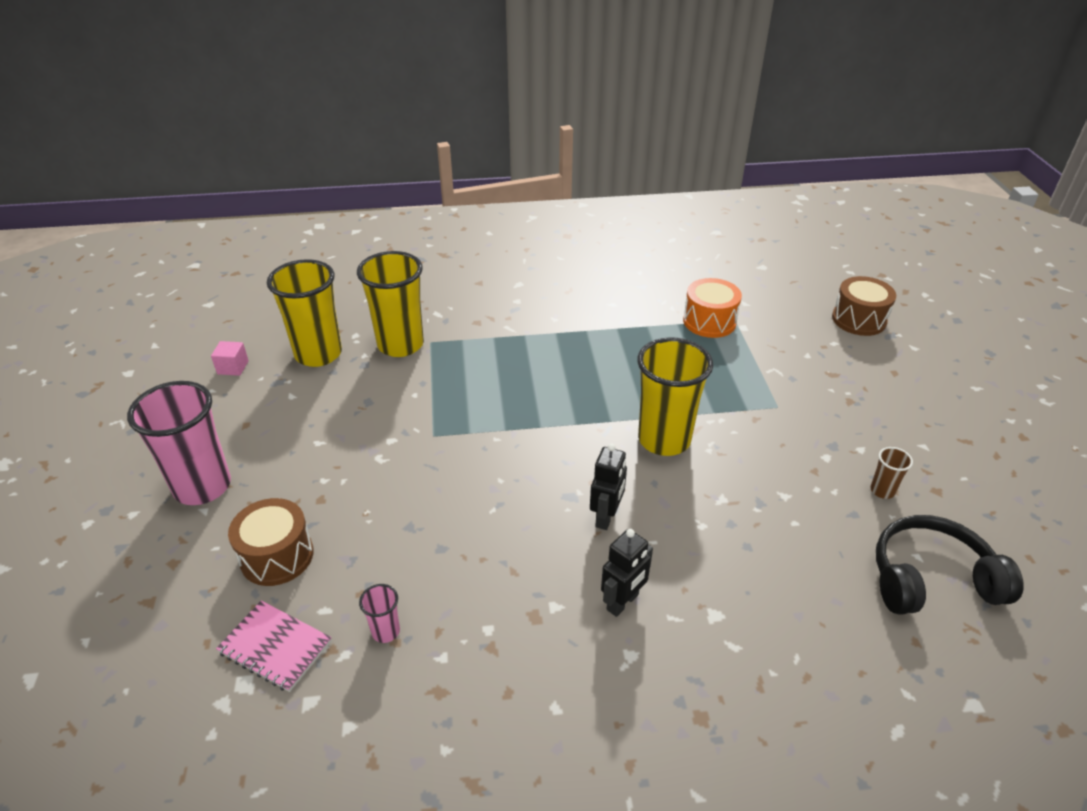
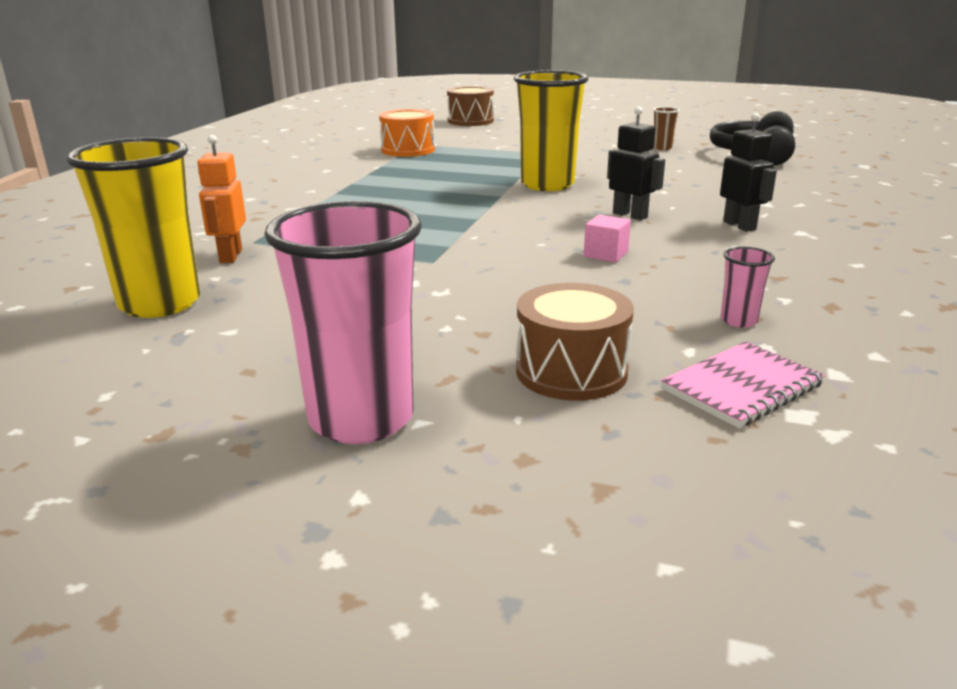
camera: 65 degrees left, 15 degrees down
(233, 367) = (74, 369): pink cube -> pink cube (606, 254)
(400, 345) = (230, 256): yellow cup -> orange robot

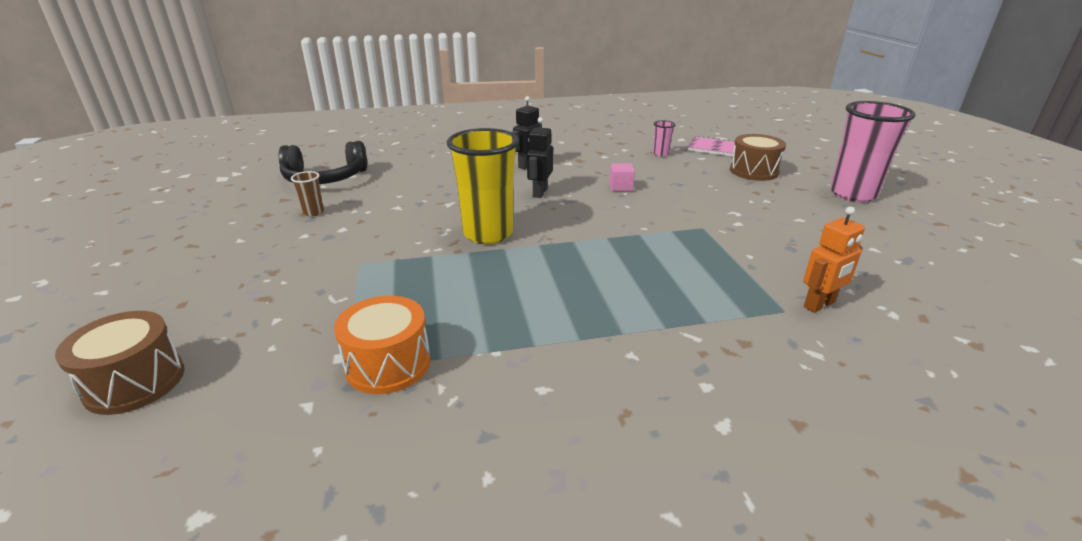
camera: 120 degrees left, 5 degrees up
(160, 303) = (906, 289): yellow cup -> none

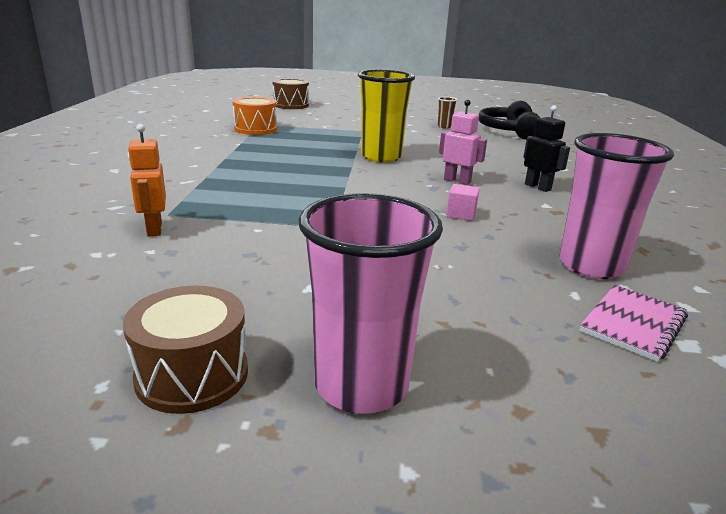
camera: 105 degrees right, 5 degrees down
(539, 192) = (457, 181): black robot -> pink robot
(660, 154) = (591, 266): pink cup -> pink cup, size x2.33
(754, 171) = (503, 321): brown drum -> brown drum (192, 375)

